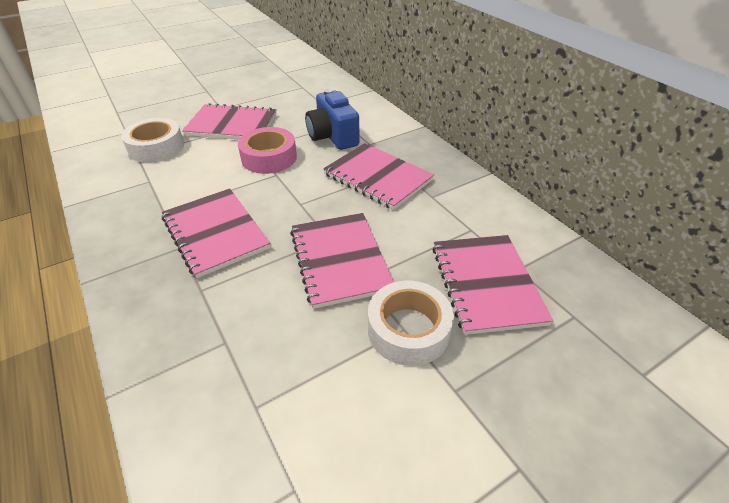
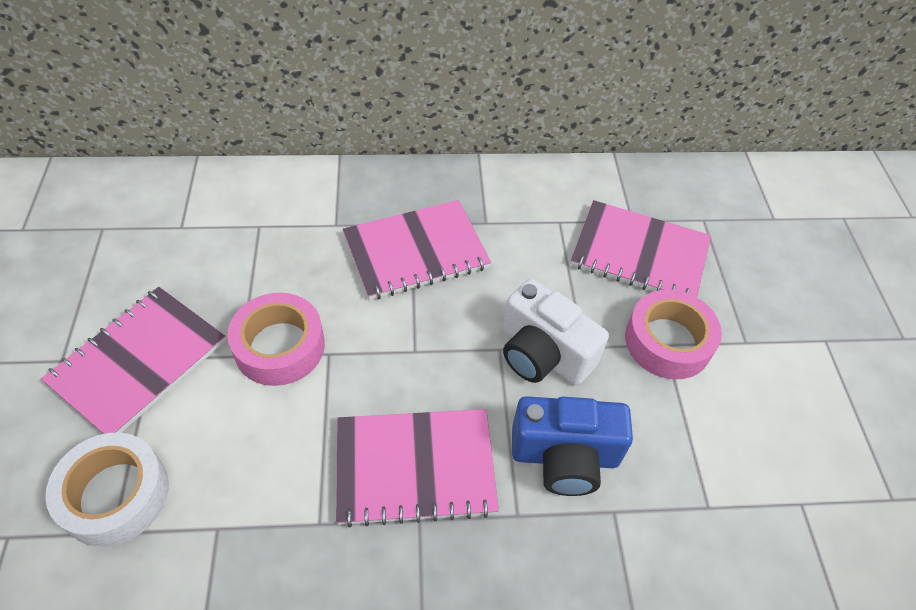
camera: 65 degrees left, 10 degrees up
(333, 136) = (285, 254): blue camera -> blue camera (564, 457)
(340, 260) = (543, 354): pink notebook -> white camera
(408, 330) = (668, 341): white tape -> pink tape

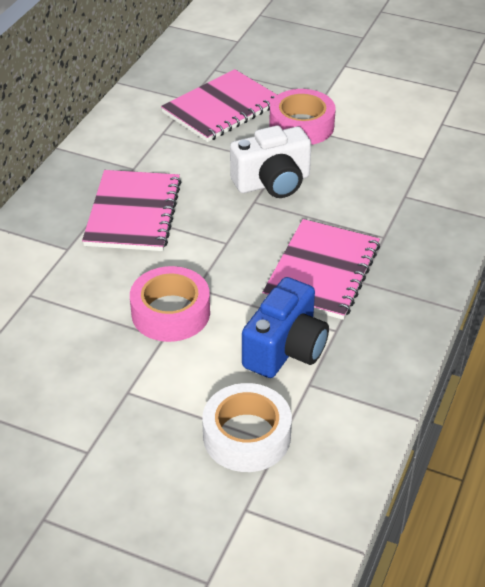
camera: 60 degrees left, 10 degrees down
(139, 362) = (126, 400): pink notebook -> none
(564, 457) = (356, 202): blue camera -> blue camera (285, 349)

